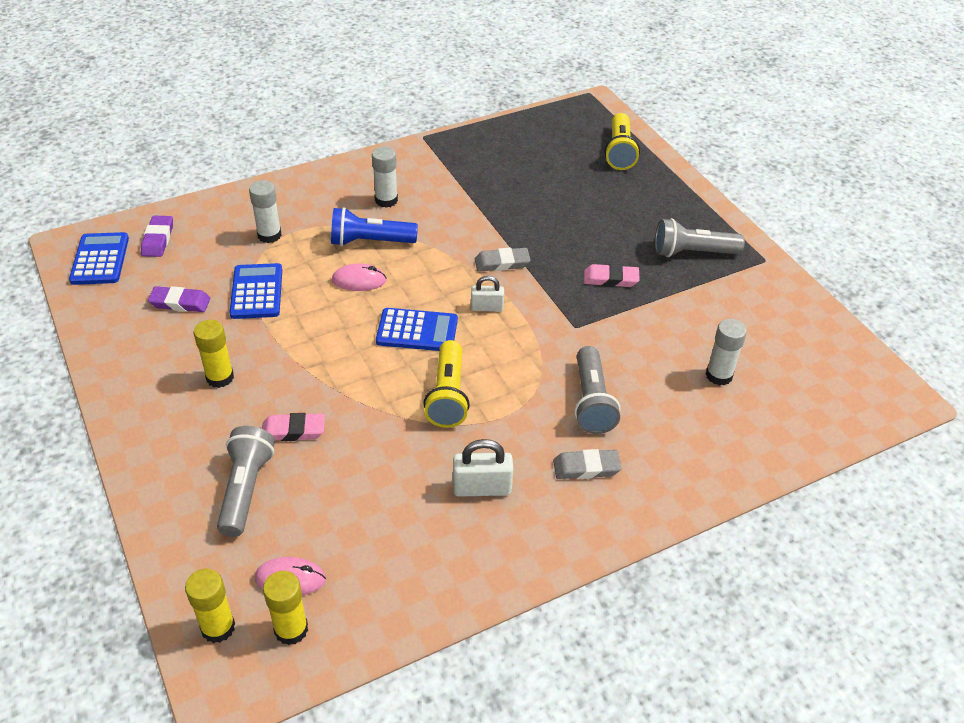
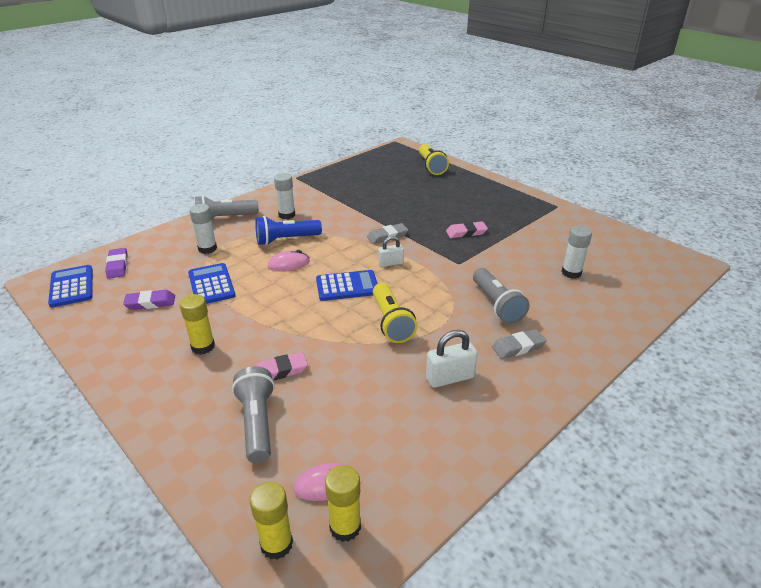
camera: 15 degrees left, 10 degrees down
(692, 252) = (509, 210): grey flashlight -> grey flashlight (225, 218)

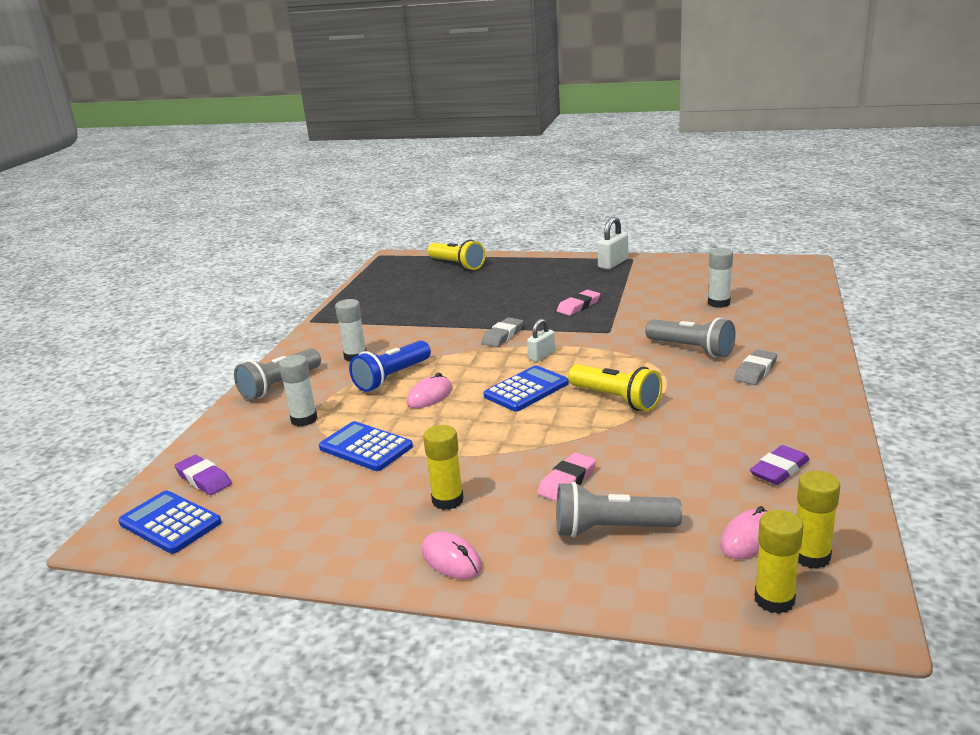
camera: 30 degrees left, 10 degrees down
(150, 303) = (313, 493): purple eraser -> purple eraser (779, 470)
(153, 390) = (451, 560): none -> pink mouse
(257, 423) = (611, 529): grey flashlight -> grey flashlight turned 45 degrees counterclockwise
(450, 378) = (733, 416): white padlock -> white padlock (613, 263)

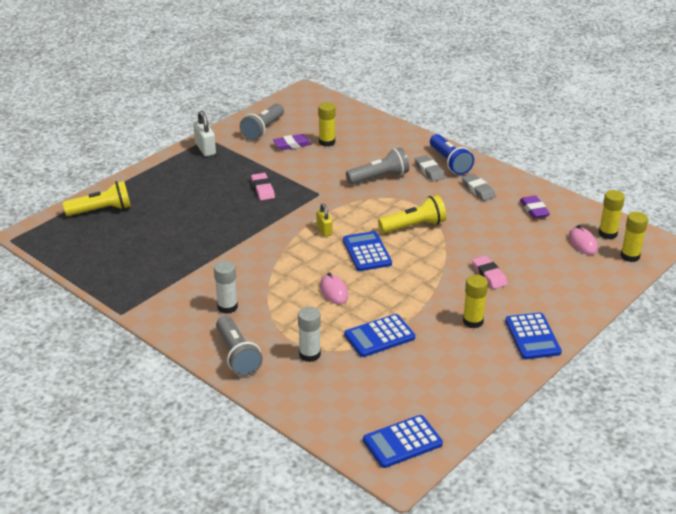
camera: 65 degrees left, 10 degrees up
(204, 479) = (355, 418): purple eraser -> purple eraser (292, 144)
(391, 377) = (285, 300): blue flashlight -> blue flashlight (449, 162)
(451, 560) = (532, 337): pink mouse -> blue calculator
(502, 336) = (273, 234): grey eraser -> grey eraser (478, 190)
(541, 355) = (324, 230): white padlock -> yellow padlock
(611, 529) = (545, 277): grey flashlight -> grey flashlight (263, 129)
(718, 303) = (327, 142): white glue stick -> yellow glue stick

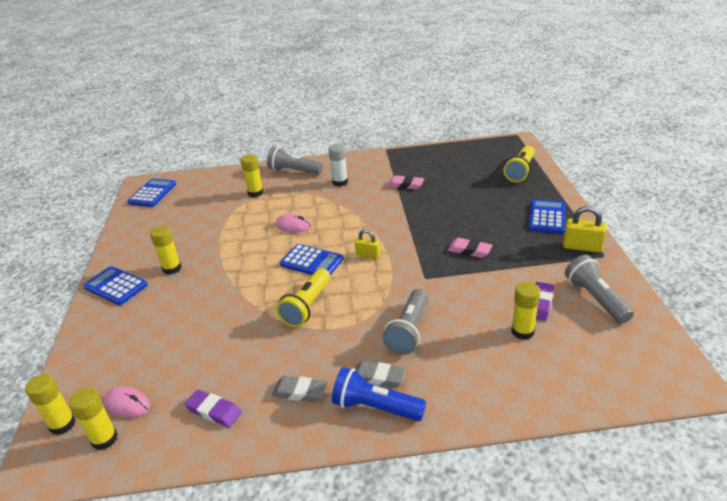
camera: 135 degrees right, 0 degrees up
(205, 149) = (582, 247): white padlock -> yellow padlock
(309, 354) = (255, 193): white glue stick -> yellow glue stick
(379, 336) = (227, 223): blue calculator -> blue calculator (547, 217)
(489, 275) = (193, 309): pink eraser -> pink eraser (405, 185)

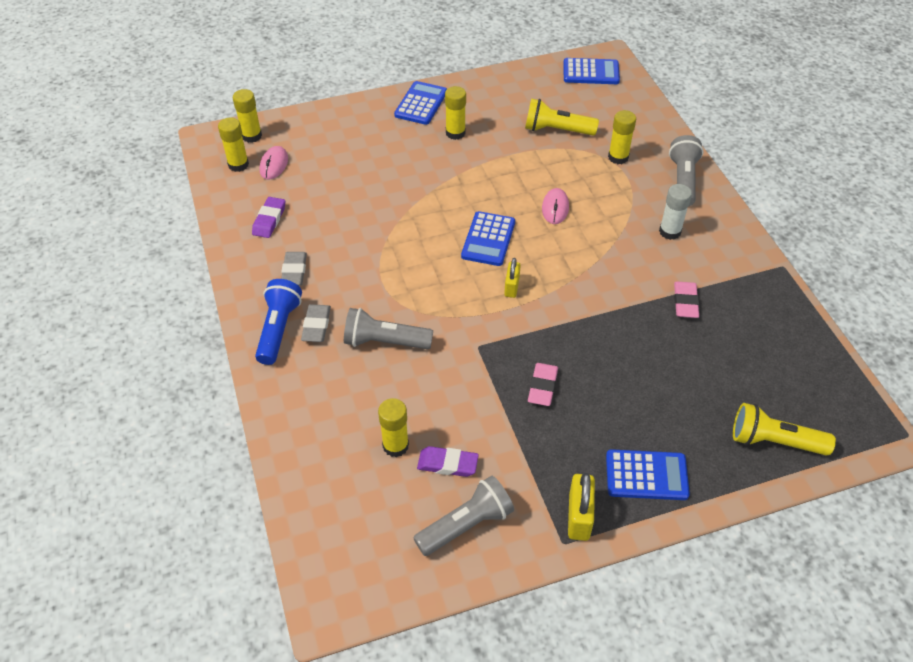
camera: 75 degrees right, 15 degrees up
(307, 306) = (411, 251): yellow flashlight -> yellow flashlight (556, 130)

